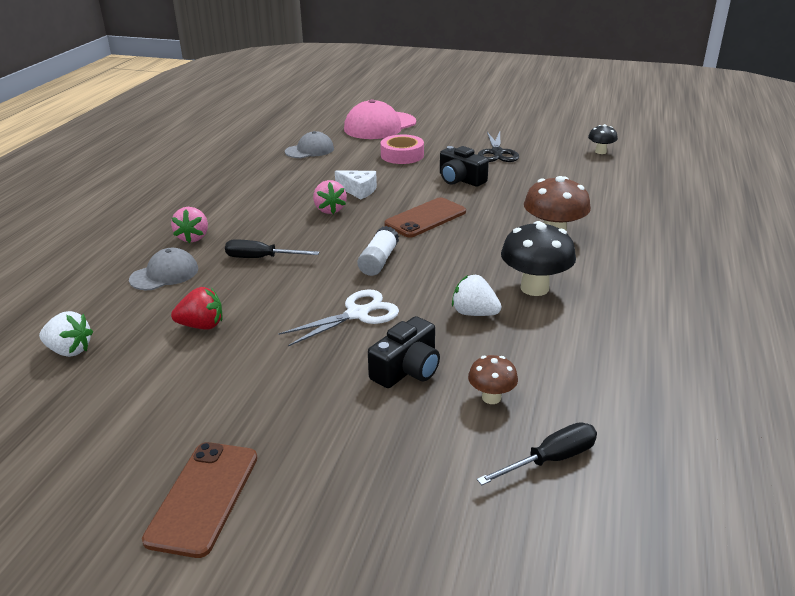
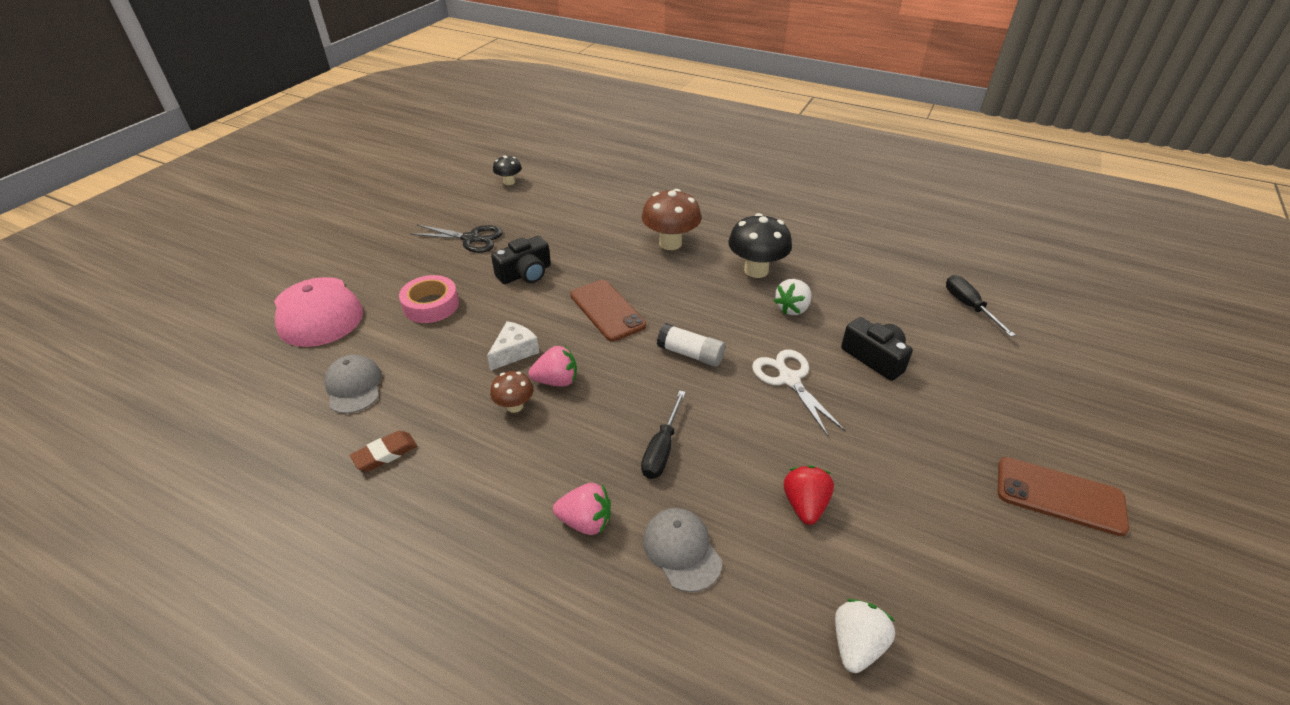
camera: 80 degrees left, 10 degrees up
(251, 170) = (385, 454): none -> brown eraser
(491, 397) = (907, 320): brown mushroom -> brown mushroom (514, 406)

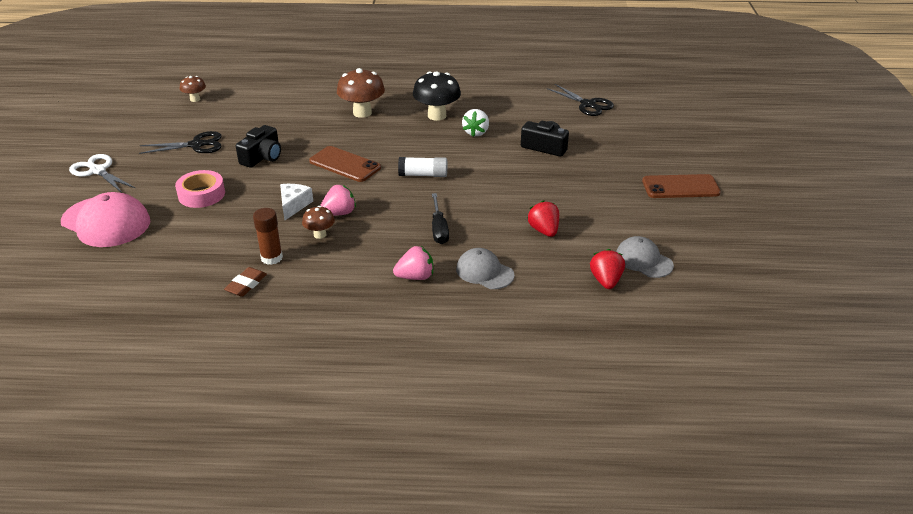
camera: 25 degrees left, 5 degrees down
(354, 386) = (184, 256): grey cap -> grey cap (643, 260)
(439, 422) = (271, 258): none -> brown glue stick
(509, 182) = (195, 99): black mushroom -> brown mushroom
(788, 378) = (497, 171): white scissors -> white scissors (97, 170)
(856, 644) = (606, 281): white strawberry -> red strawberry
(969, 306) = (588, 105): black screwdriver -> black scissors

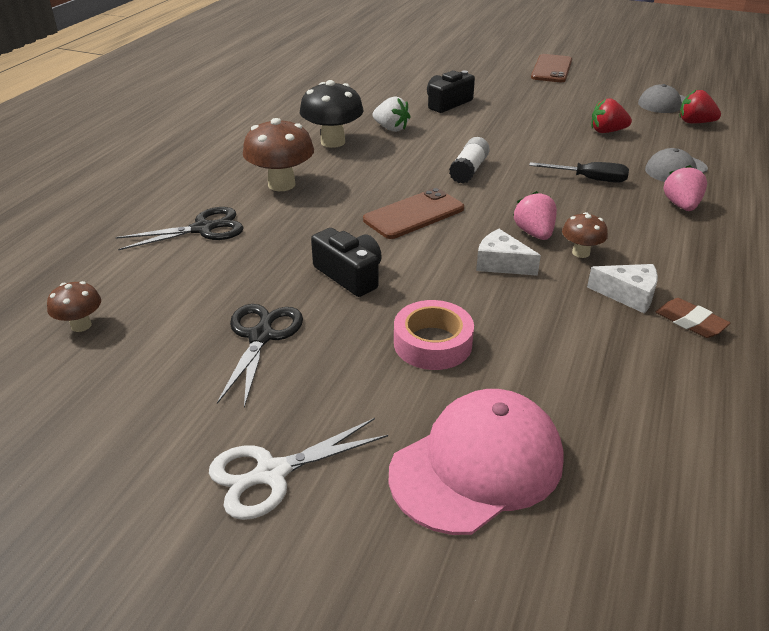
camera: 70 degrees left, 0 degrees up
(271, 258) = (628, 295): brown glue stick -> white cheese
(588, 105) = (375, 71): black scissors -> black scissors (204, 229)

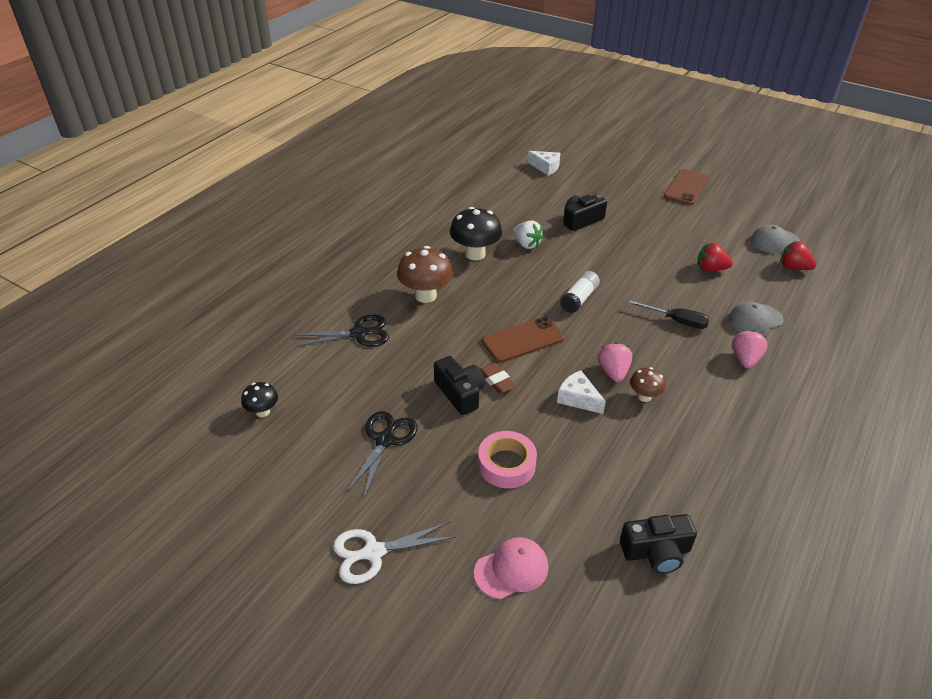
camera: 10 degrees right, 5 degrees up
(81, 325) = (263, 412): brown mushroom -> black mushroom
(477, 465) = (511, 569): pink cap -> pink cap, size x0.60
(628, 295) = (668, 442): white cheese -> white cheese (545, 167)
(663, 415) = (656, 552): none -> black camera
(690, 322) = (708, 475): brown eraser -> brown eraser (496, 381)

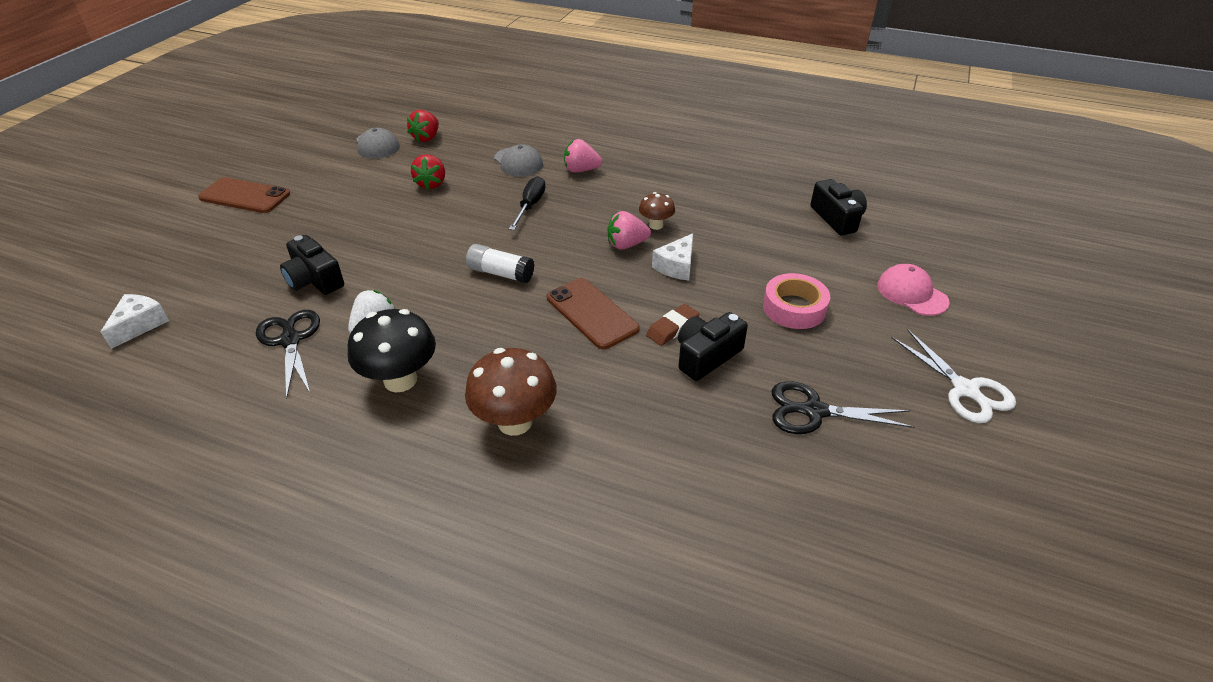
camera: 100 degrees left, 0 degrees up
(263, 412) = (837, 568): black mushroom -> none
(360, 333) = (623, 486): black scissors -> black scissors (290, 339)

